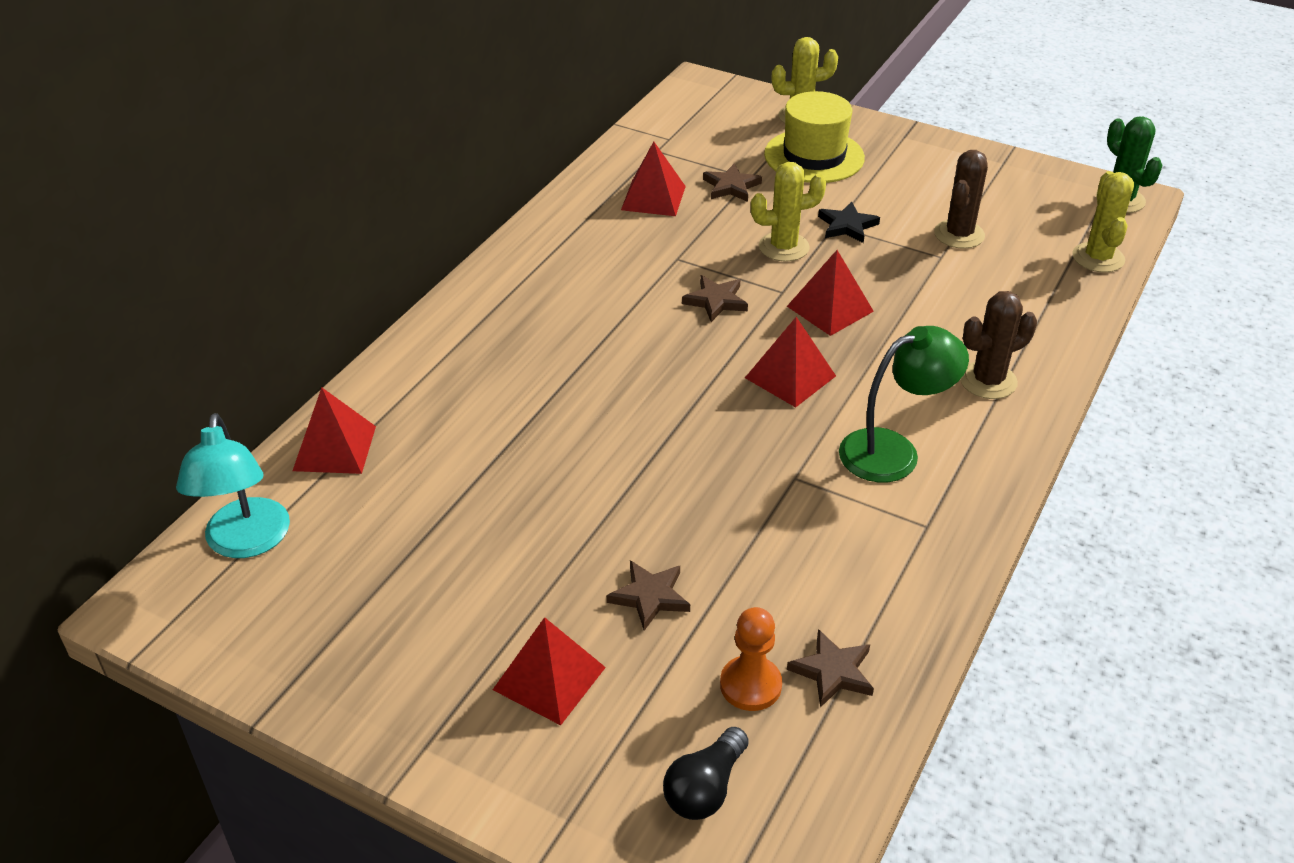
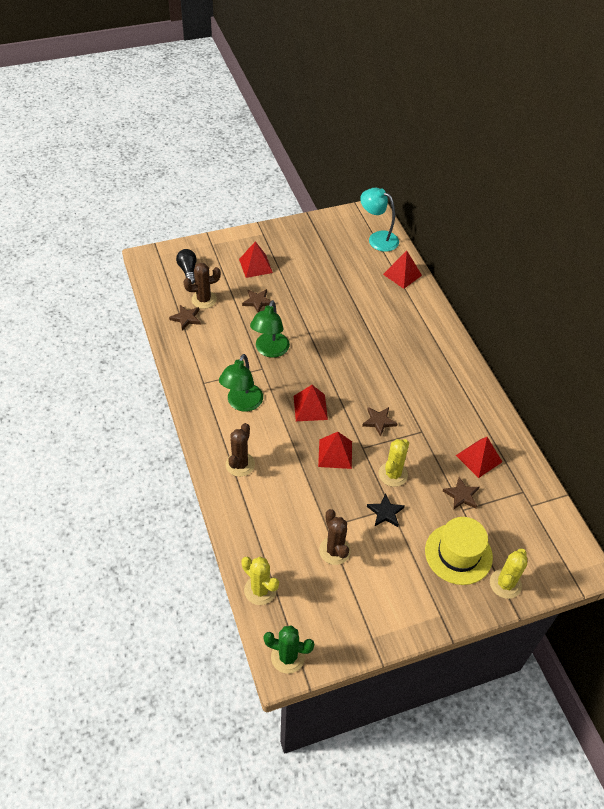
camera: 130 degrees right, 10 degrees up
(744, 495) = (270, 350): none -> green lamp
(750, 685) = (204, 300): orange pawn -> brown cactus

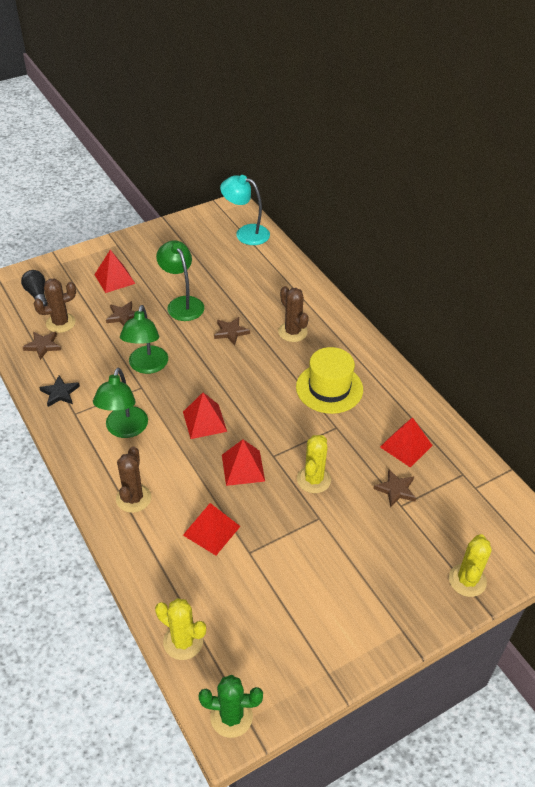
camera: 10 degrees left, 5 degrees down
(310, 297) = (182, 303): none -> green lamp
(334, 551) = (263, 578): brown cactus -> brown cactus (292, 332)
(379, 421) = (286, 424): brown star -> brown star (231, 332)
(385, 512) = (314, 524): black star -> black star (60, 393)
(402, 274) = (280, 266): red pyramid -> red pyramid (211, 530)
(458, 554) = (407, 556): yellow hat -> yellow hat (329, 388)

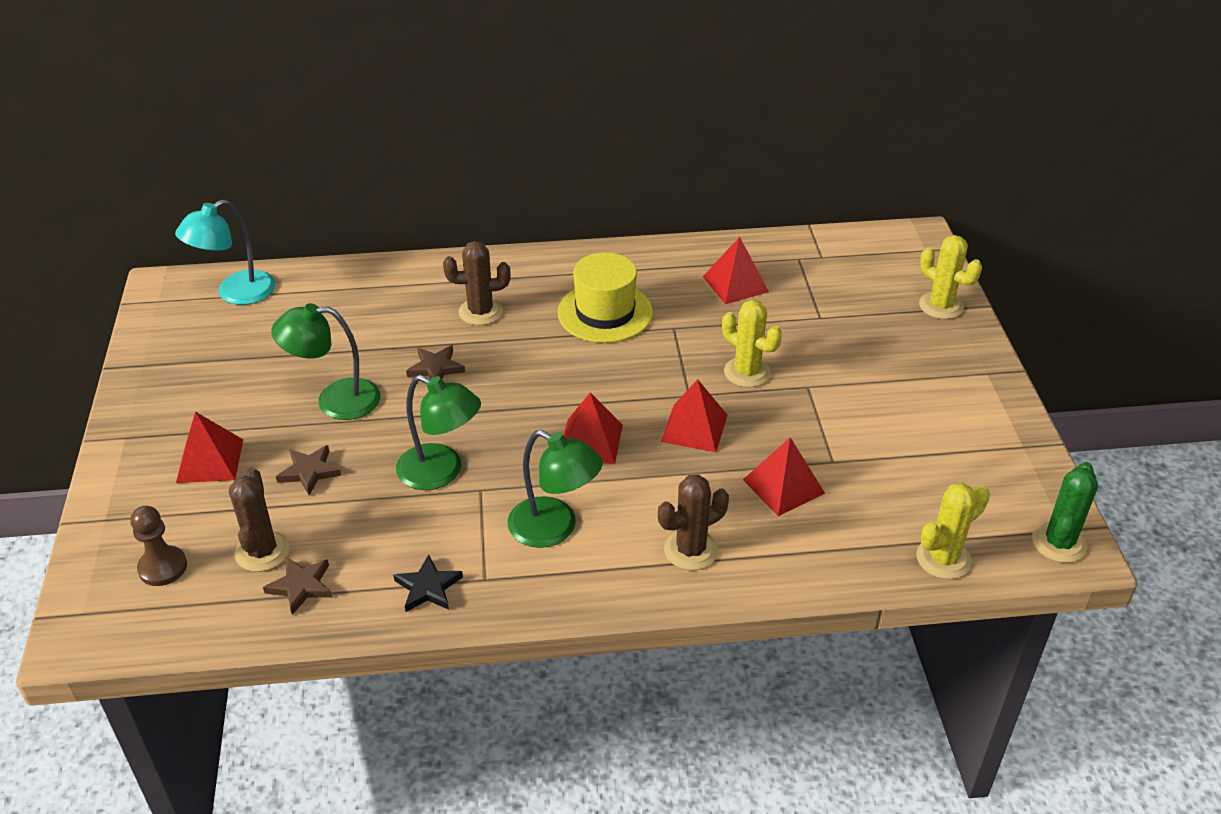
camera: 65 degrees left, 5 degrees down
(37, 294) = (163, 567): black light bulb -> brown pawn
(133, 498) = (690, 550): brown cactus -> brown cactus turned 60 degrees counterclockwise
(396, 489) = (796, 313): brown star -> none

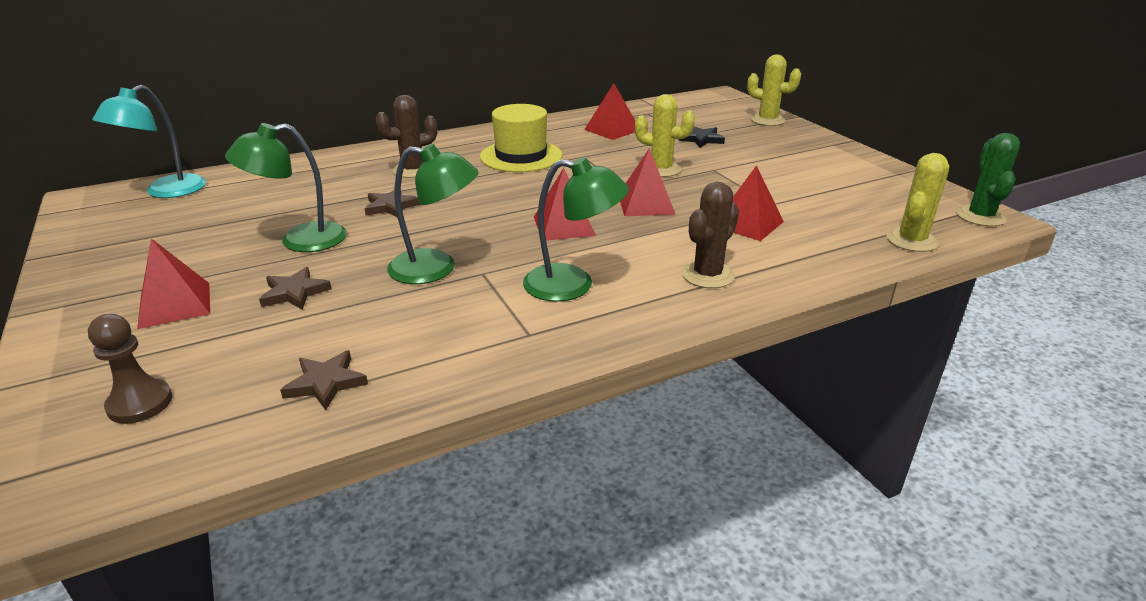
camera: 20 degrees left, 10 degrees down
(262, 551) = (265, 363): brown cactus -> none
(428, 587) = (473, 353): black star -> black star (701, 139)

